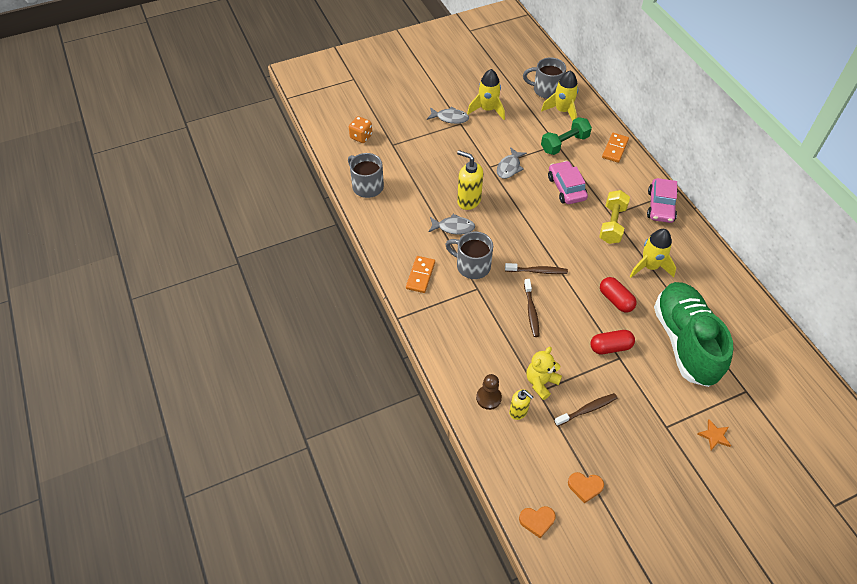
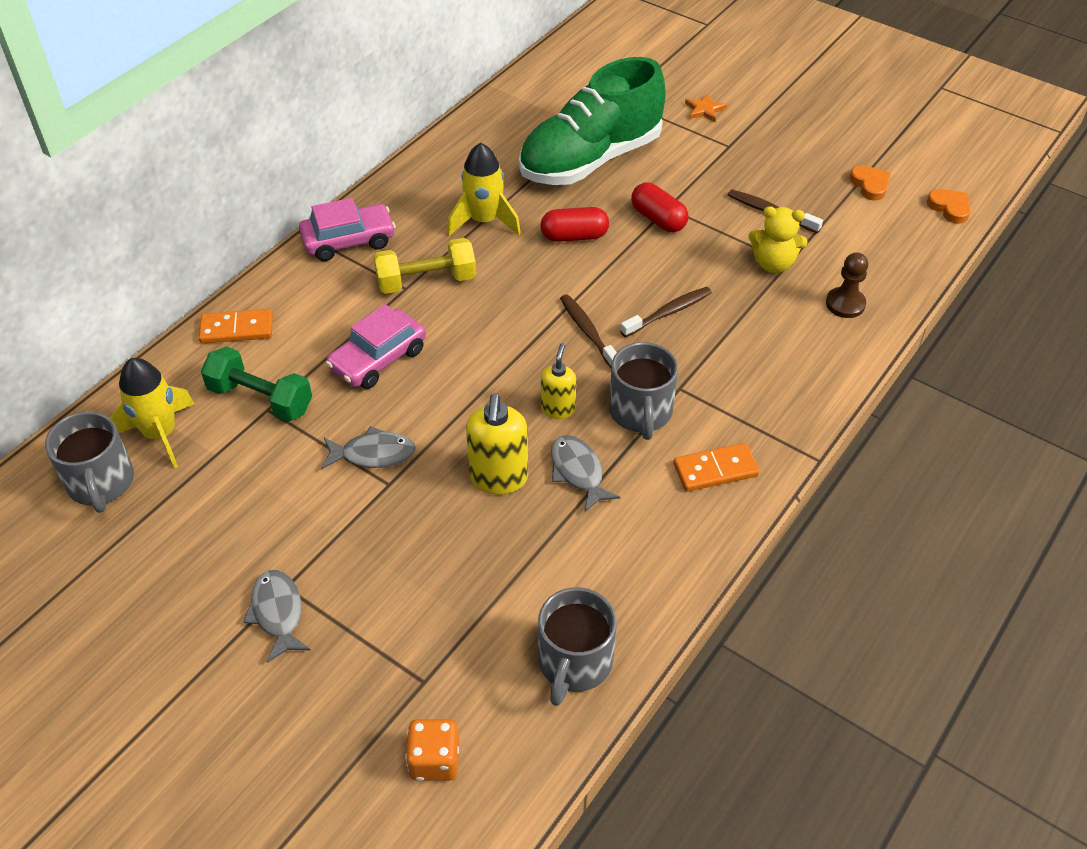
camera: 120 degrees left, 5 degrees down
(487, 109) = (215, 557): yellow rocket -> none
(518, 412) = (835, 269): yellow soap dispenser -> yellow soap dispenser (558, 409)
(615, 300) = (574, 236): red capsule -> red capsule turned 60 degrees clockwise

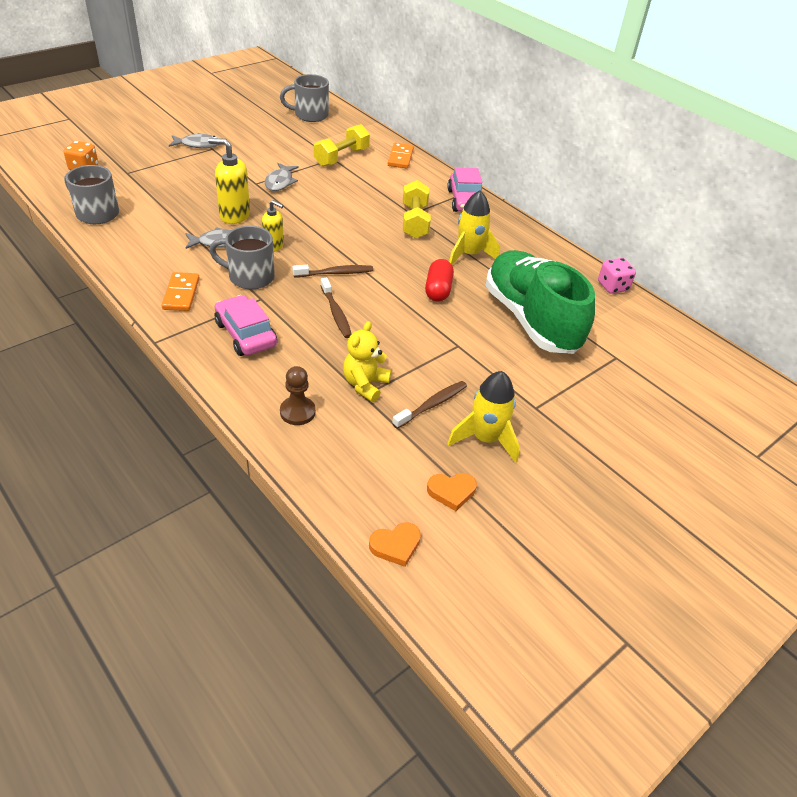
camera: 100 degrees right, 5 degrees down
(160, 434) = (333, 131): yellow rocket -> yellow rocket (485, 439)
(260, 399) = (341, 157): green dumbbell -> yellow dumbbell
(378, 359) = (353, 194): pink car -> pink car (246, 334)
(494, 106) = (612, 286): none -> pink dice
(658, 219) = (444, 336): red capsule -> none
(704, 110) = (596, 407): orange star -> none

